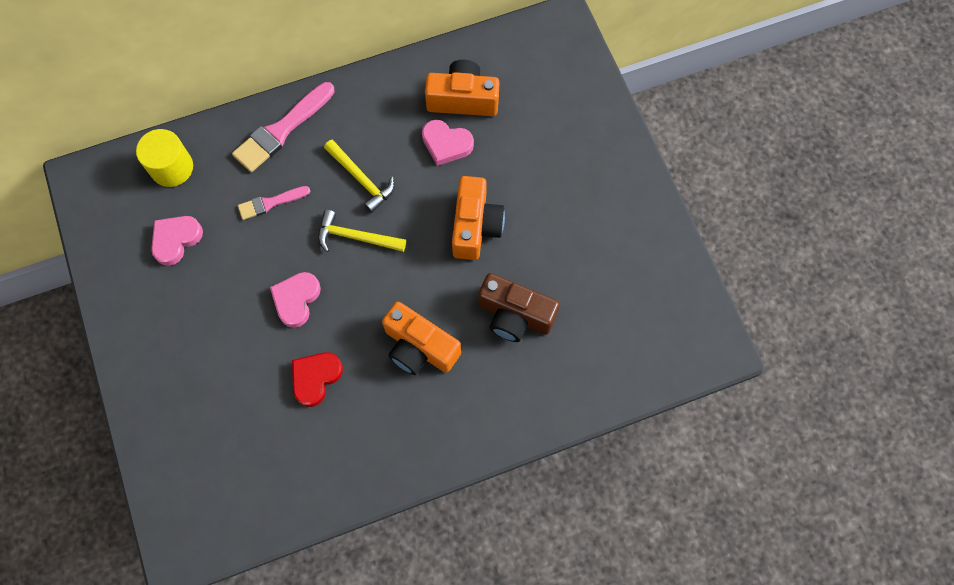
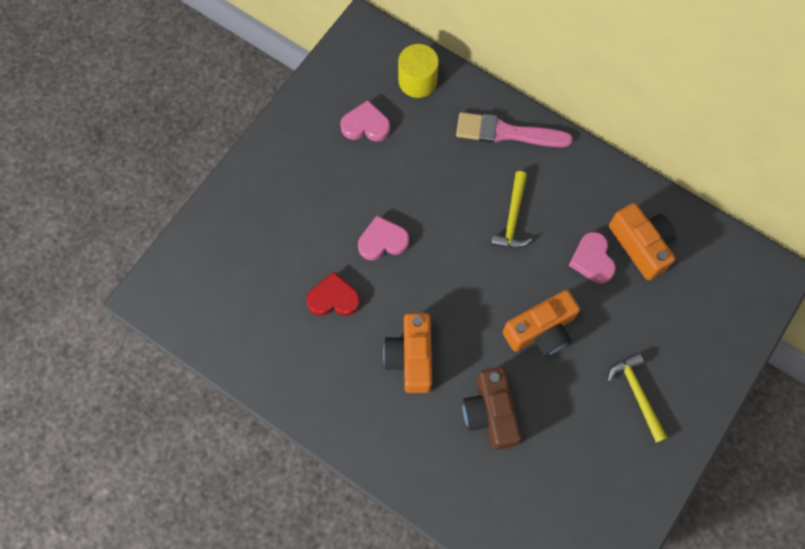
camera: 55 degrees right, 0 degrees up
(270, 203) = (443, 168): pink brush -> none
(356, 237) = (463, 247): yellow hammer -> yellow hammer (637, 394)

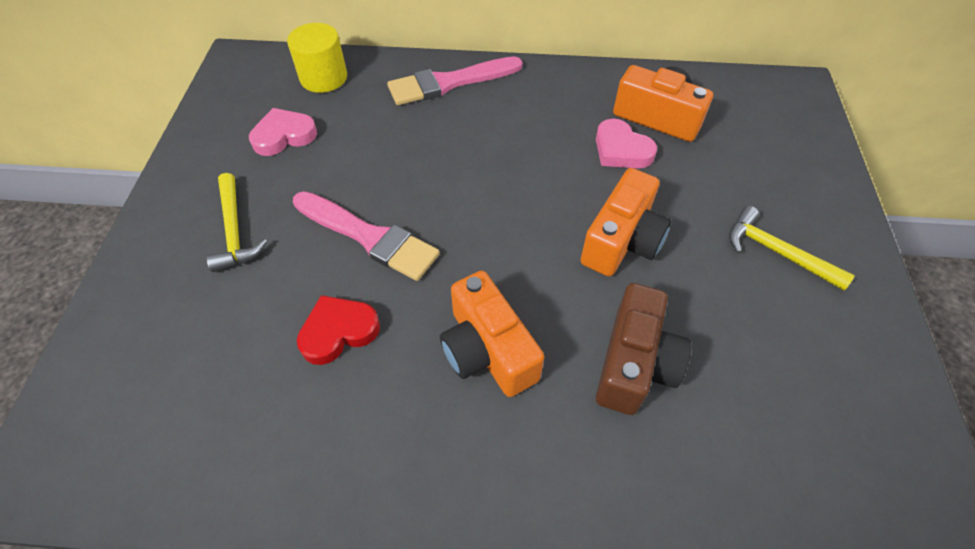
camera: 30 degrees left, 15 degrees down
(382, 241) = (369, 237): pink heart -> pink brush
(490, 413) = (634, 363): brown camera -> brown camera turned 120 degrees counterclockwise
(512, 218) = (509, 150): yellow hammer -> yellow hammer (234, 231)

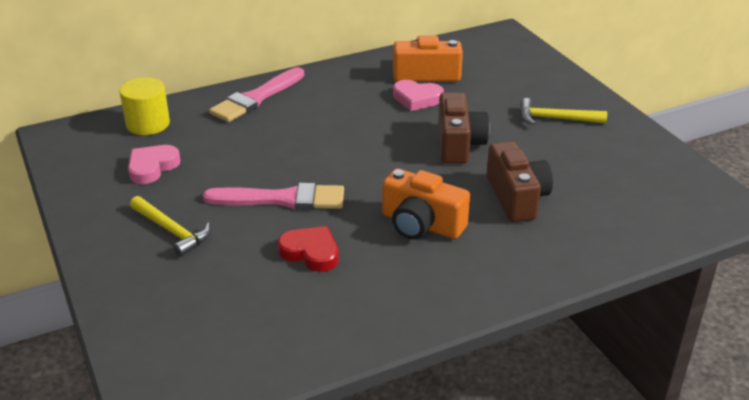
camera: 30 degrees left, 20 degrees down
(338, 331) = (311, 252): red heart -> red heart turned 90 degrees clockwise
(622, 241) = (458, 144): orange camera -> brown camera

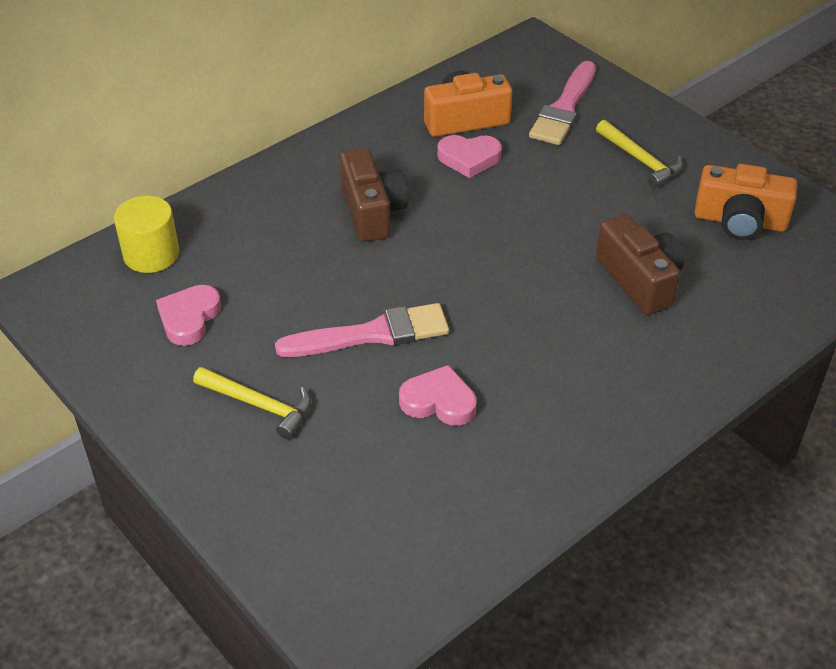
camera: 15 degrees left, 10 degrees up
(256, 98) = (271, 191): pink brush -> pink brush (564, 108)
(311, 252) = (439, 401): red heart -> pink heart
(421, 224) = (548, 338): orange camera -> orange camera (740, 221)
(458, 144) = (544, 216): brown camera -> brown camera (372, 211)
(555, 119) = (640, 160): yellow hammer -> yellow hammer turned 120 degrees counterclockwise

